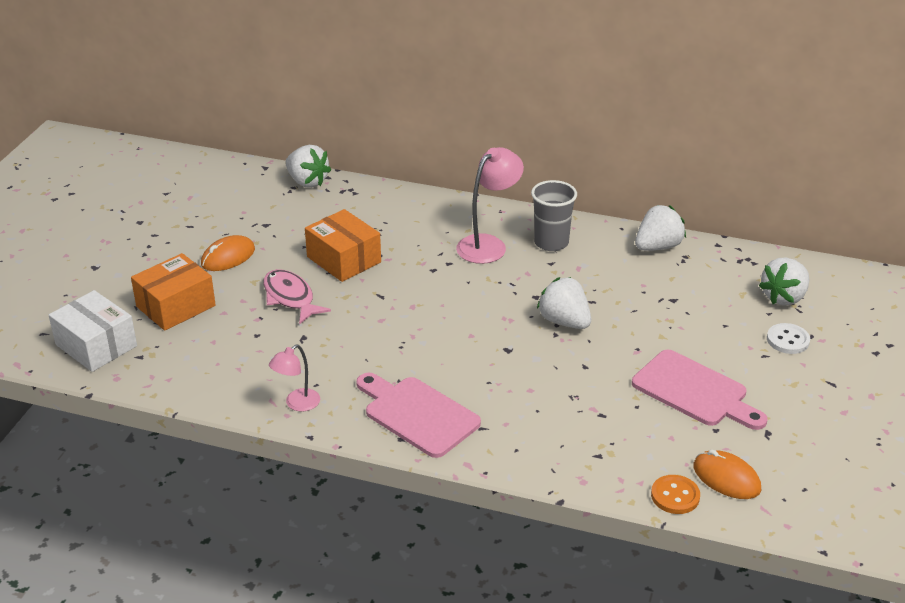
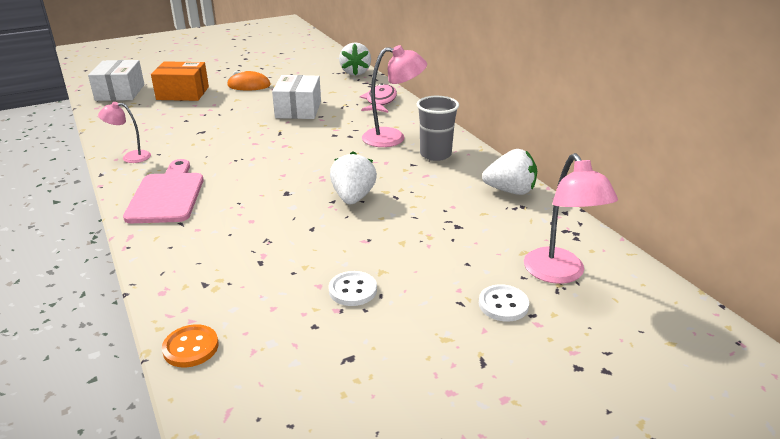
camera: 45 degrees right, 5 degrees down
(290, 298) = (236, 113): pink fish -> pink fish (380, 101)
(344, 259) = (298, 109): orange box -> white box
(694, 391) = (353, 290): pink cutting board -> white button
(726, 478) = (250, 365): orange mouse -> none
(784, 297) = (559, 274): white strawberry -> pink lamp

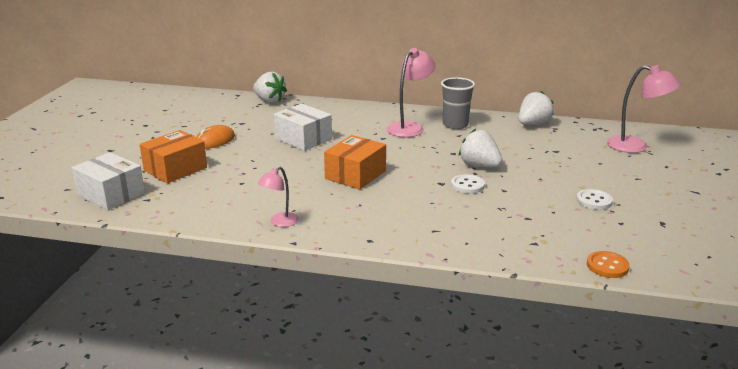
camera: 50 degrees left, 5 degrees down
(167, 195) = (380, 224): pink cutting board -> none
(254, 152) = (355, 175): none -> orange box
(380, 101) = (341, 111): pink fish -> none
(503, 304) = (650, 169): white button -> white button (467, 185)

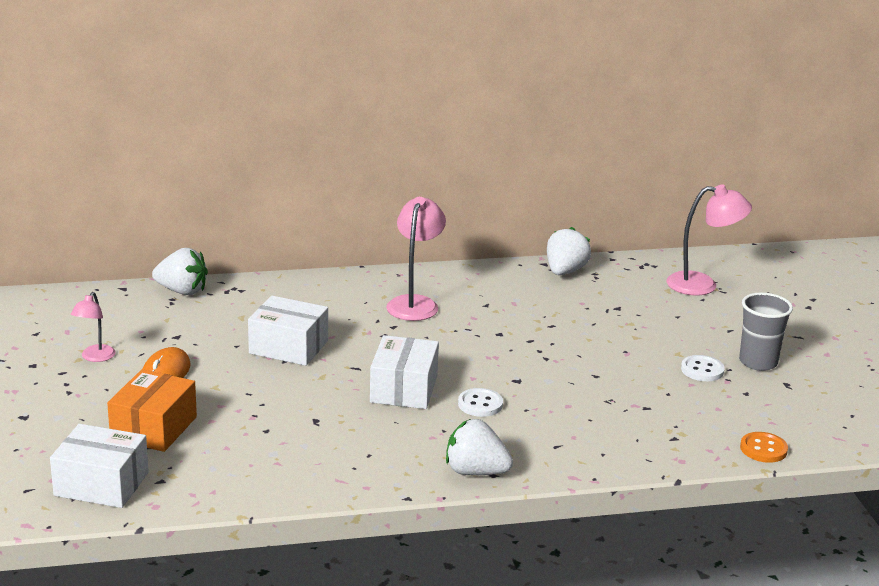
camera: 25 degrees left, 0 degrees up
(280, 222) = (367, 475): pink lamp -> pink lamp (95, 357)
(355, 175) = (404, 389): orange box -> white box
(455, 125) = (470, 289): grey cup -> grey cup (758, 362)
(467, 185) = (550, 377): white button -> white button (480, 404)
(479, 166) = (544, 346): white strawberry -> white strawberry (475, 472)

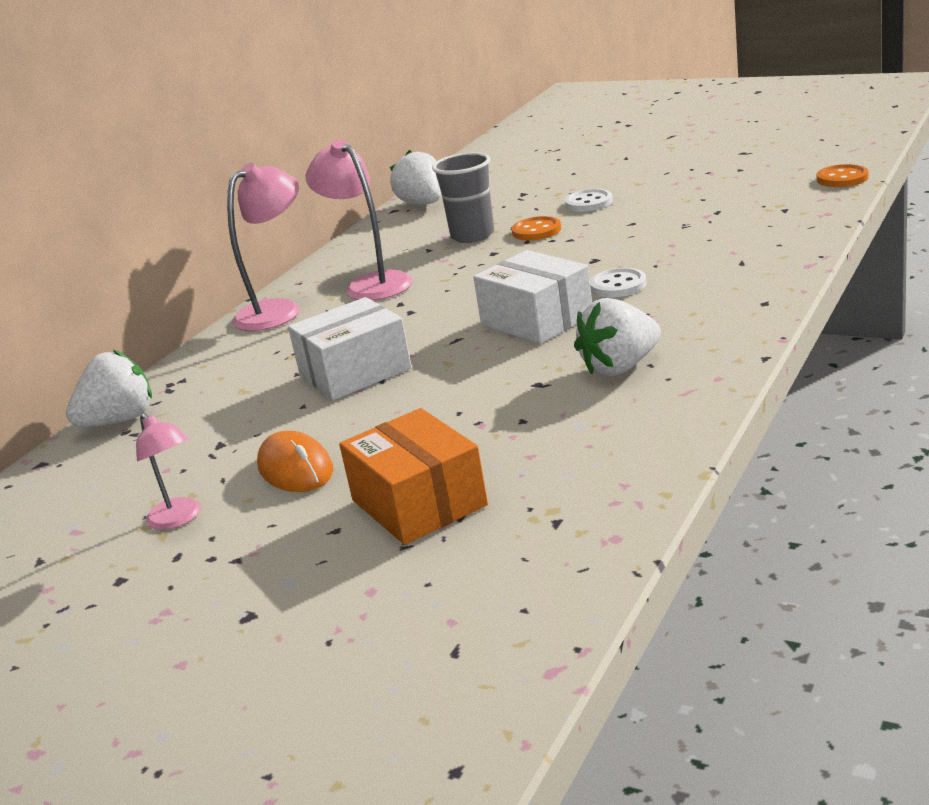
camera: 45 degrees left, 0 degrees up
(101, 484) = (513, 575): white box -> none
(475, 472) = (749, 311): white strawberry -> white strawberry (620, 367)
(550, 338) = (536, 231): none -> orange button
(702, 285) = (534, 154): pink lamp -> pink lamp (278, 310)
(702, 370) = (679, 179): white button -> white button (588, 203)
(758, 362) = (694, 156): grey cup -> grey cup (472, 235)

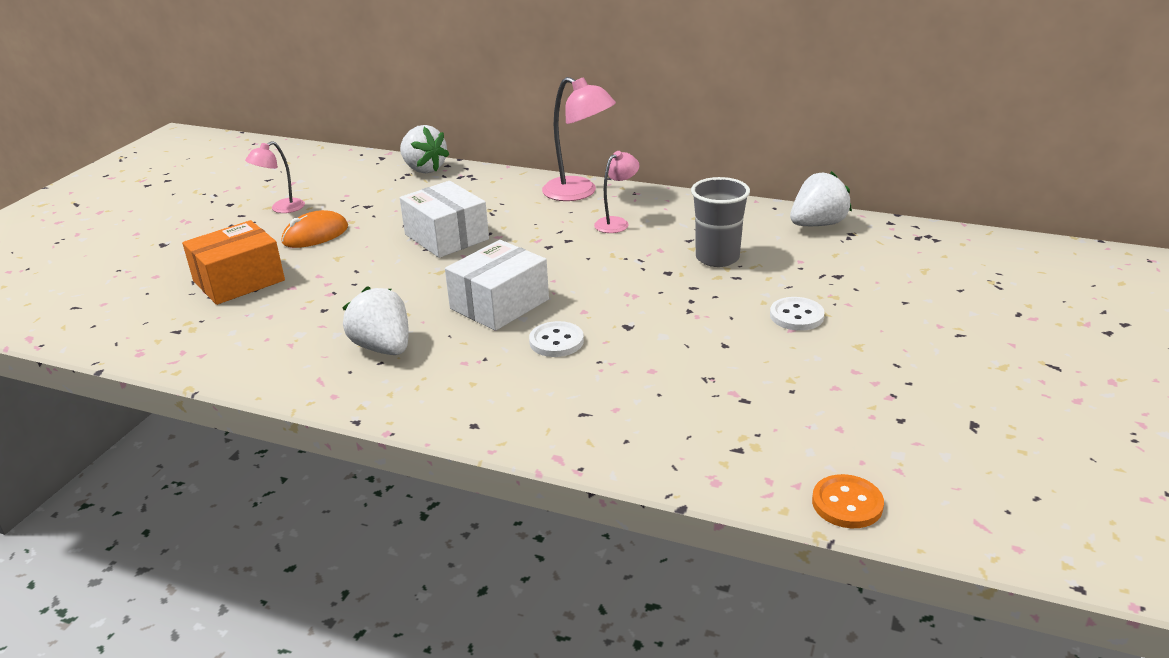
camera: 80 degrees right, 5 degrees up
(371, 284) = (616, 223): pink lamp -> pink lamp, size x0.59
(536, 231) = (719, 290): orange button -> none

